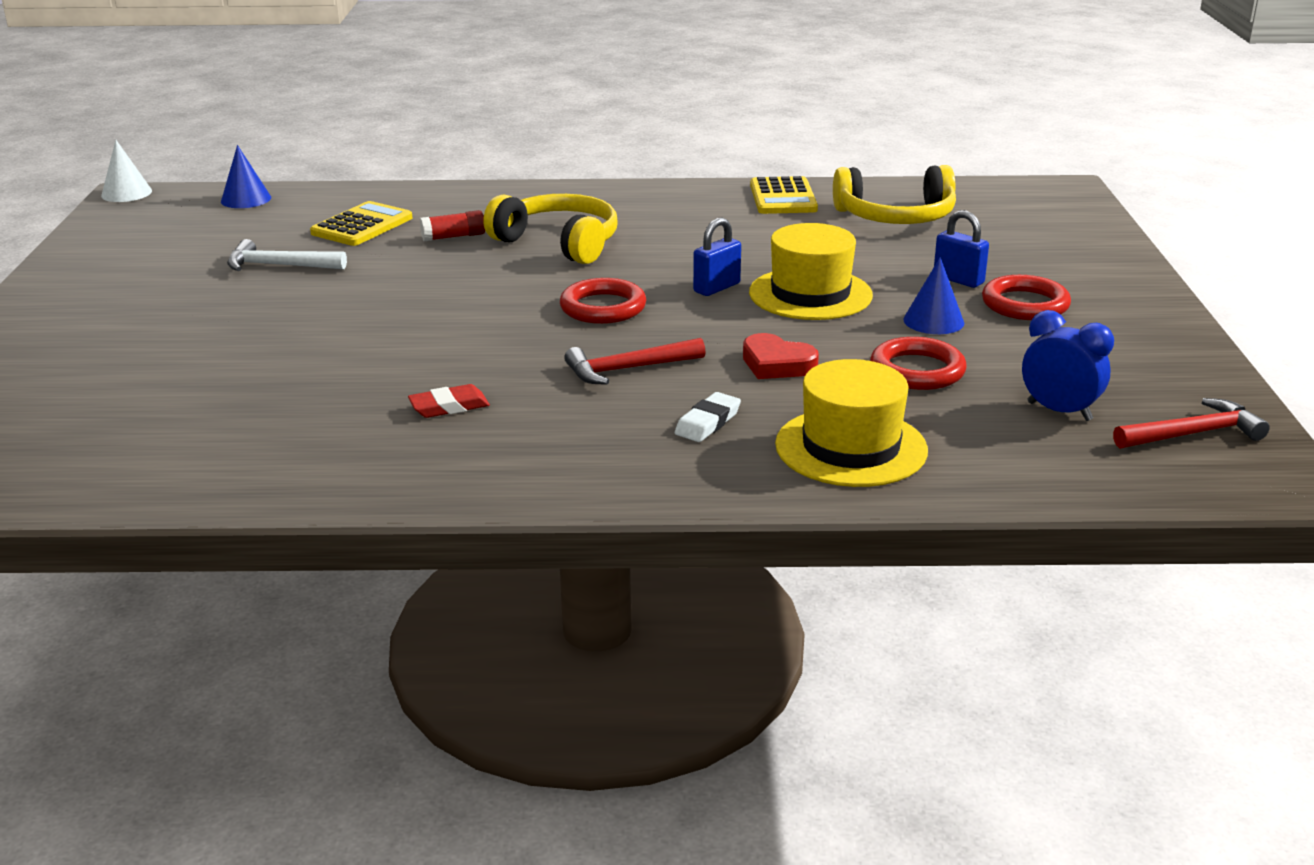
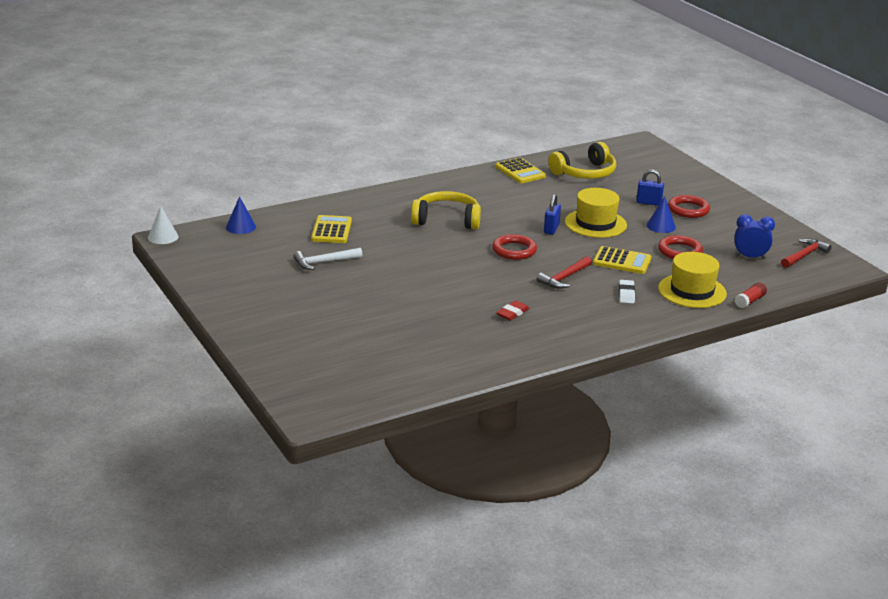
camera: 30 degrees left, 0 degrees up
(453, 237) = (389, 227): red glue stick -> red glue stick (749, 301)
(777, 364) = (622, 261): red heart -> yellow calculator

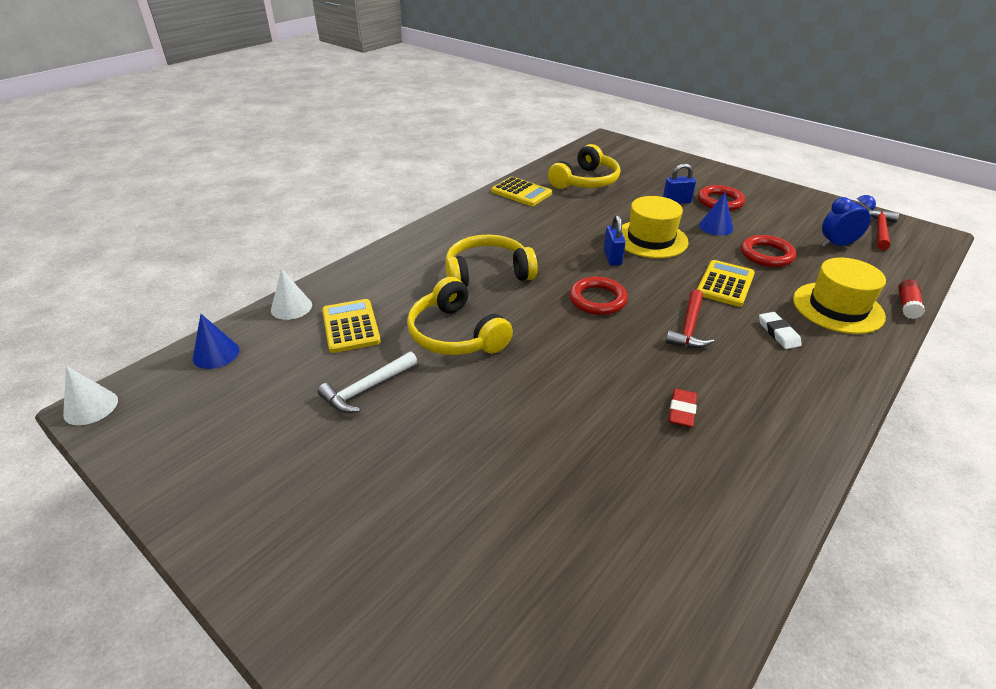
camera: 20 degrees left, 10 degrees up
(298, 212) = (291, 307): none -> white cone
(398, 248) = (455, 334): none -> yellow headphones
(622, 261) = (725, 284): yellow calculator -> yellow calculator turned 60 degrees counterclockwise

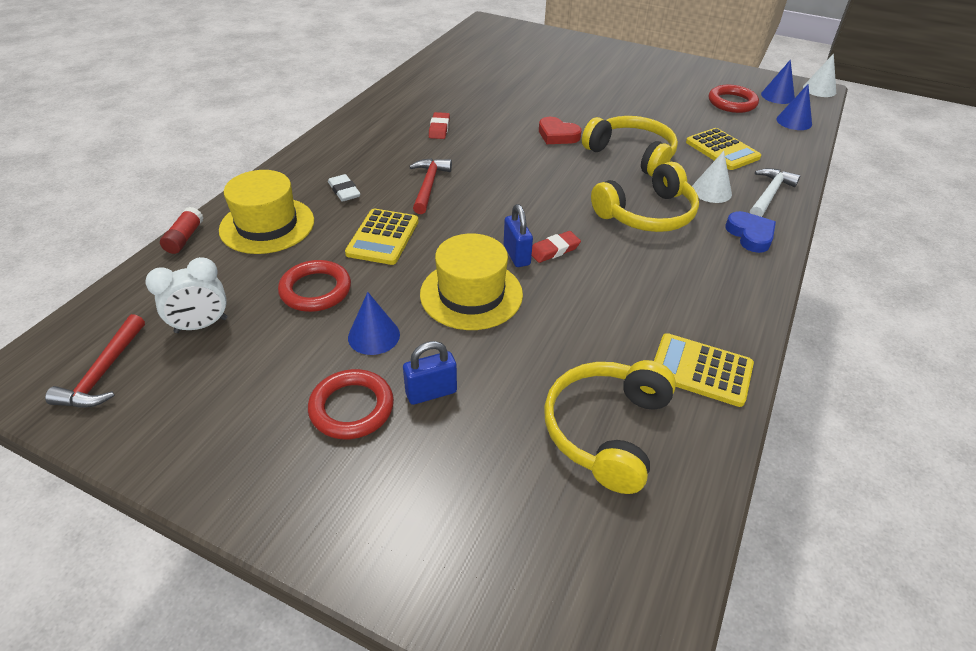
camera: 165 degrees right, 5 degrees up
(169, 403) = (777, 96): none -> blue cone
(291, 307) = (790, 158): white cone -> white cone (711, 191)
(367, 388) = (663, 116): white hammer -> white hammer (769, 194)
(417, 248) = (750, 235): none -> blue heart
(527, 375) = (557, 135): none -> red heart
(581, 257) = (554, 250): none -> red eraser
(597, 299) = (520, 201): red ring -> red ring (732, 102)
(837, 245) = (201, 325): blue clock -> white clock

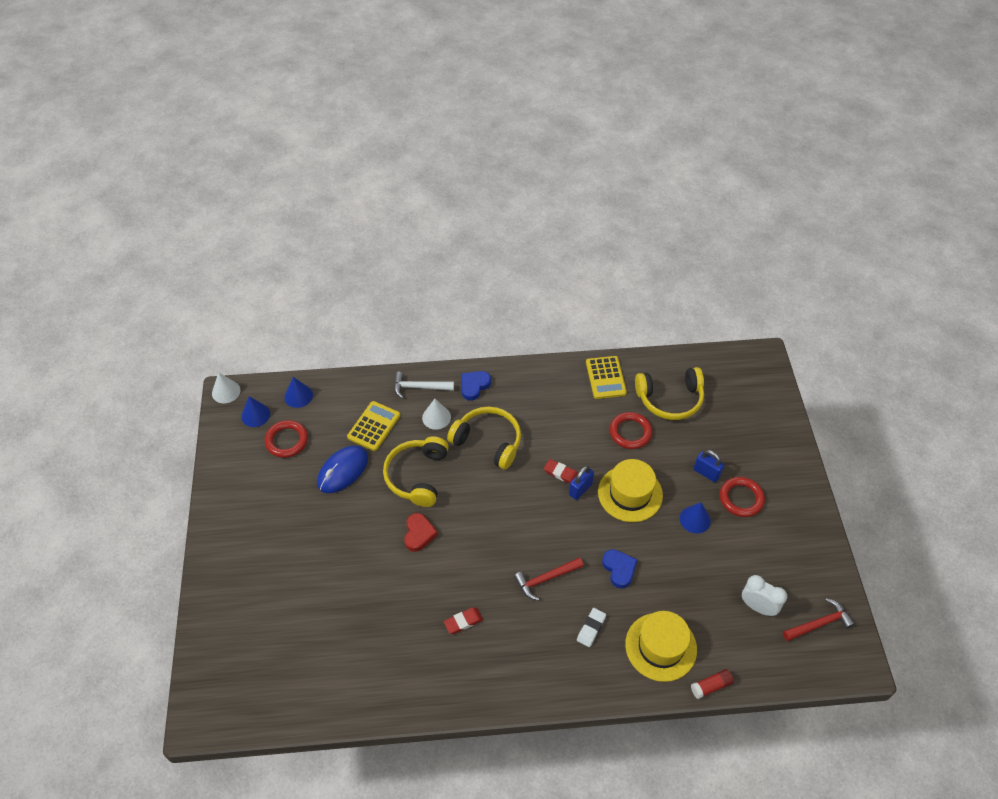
camera: 120 degrees left, 10 degrees up
(315, 290) = (688, 571): red ring -> red ring (630, 432)
(383, 237) = (619, 569): yellow calculator -> blue heart
(671, 119) = (343, 470): none -> blue mouse

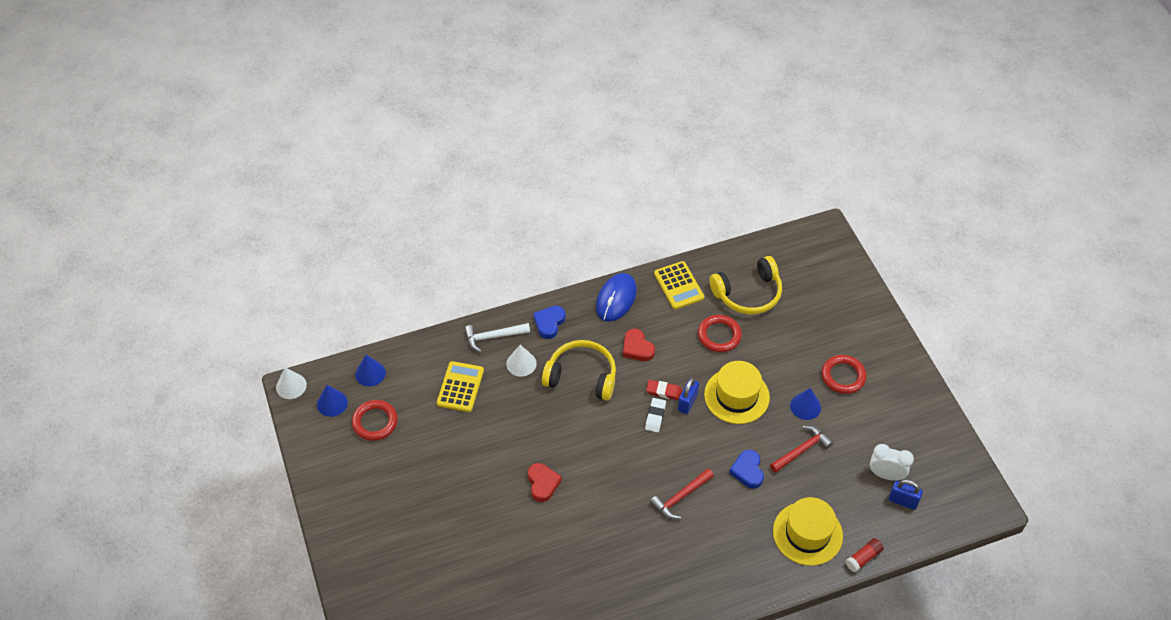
camera: 15 degrees left, 0 degrees up
(343, 470) = (444, 439): blue mouse -> blue mouse (616, 299)
(417, 476) = (521, 427): yellow headphones -> none
(463, 622) = (614, 557): red eraser -> none
(548, 427) = (637, 348): none -> red heart
(591, 628) = (738, 533): white eraser -> white eraser (655, 416)
(619, 569) = (747, 471): blue heart -> blue heart turned 150 degrees counterclockwise
(706, 473) = (803, 359): blue padlock -> blue padlock (903, 501)
(819, 623) = (945, 476): red hammer -> red hammer (801, 450)

